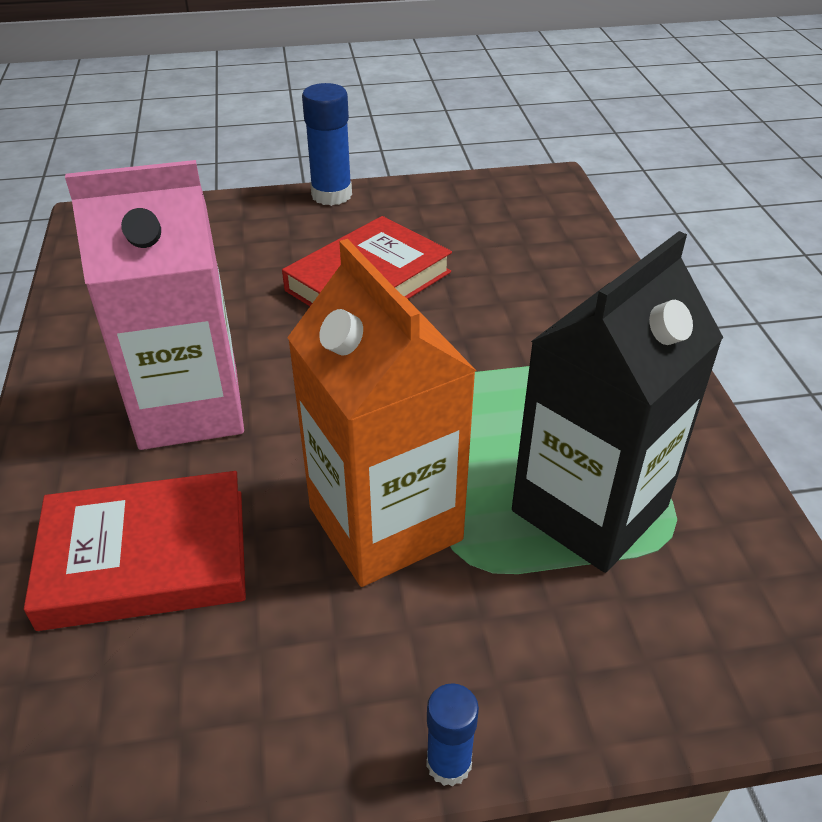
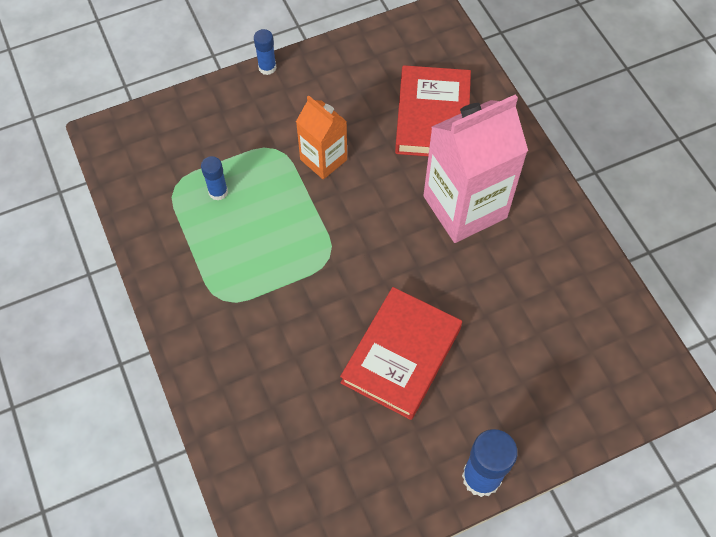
camera: 165 degrees right, 20 degrees up
(145, 557) = (433, 116): red book -> red book turned 60 degrees counterclockwise
(385, 523) = (323, 159): orange carton -> orange carton, size x0.56
(589, 509) = (218, 192): black carton -> blue glue stick

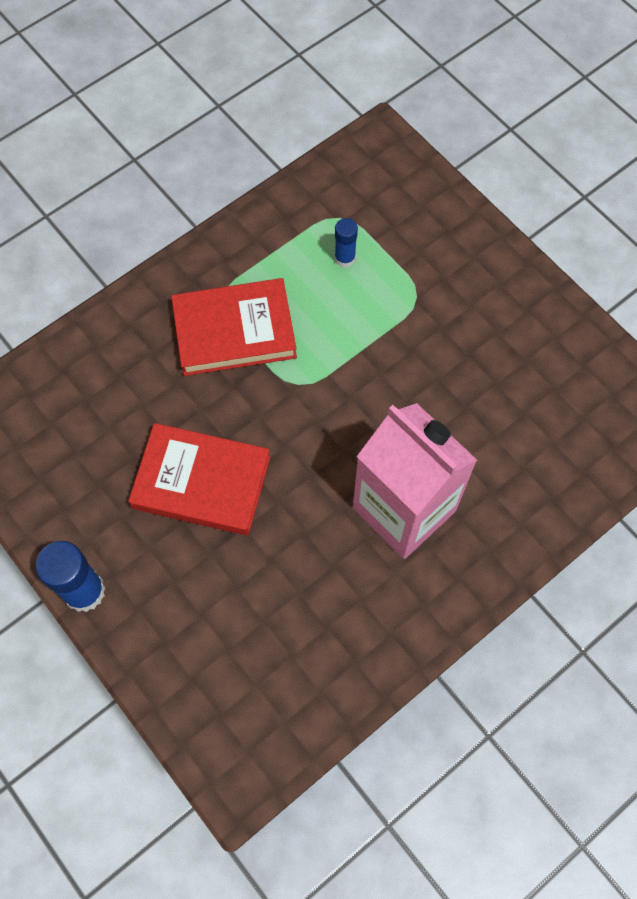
camera: 75 degrees right, 5 degrees up
(267, 67) = (521, 258): blue glue stick -> none
(323, 159) = (418, 347): orange carton -> none
(433, 116) = (518, 447): red book -> red book (234, 331)

